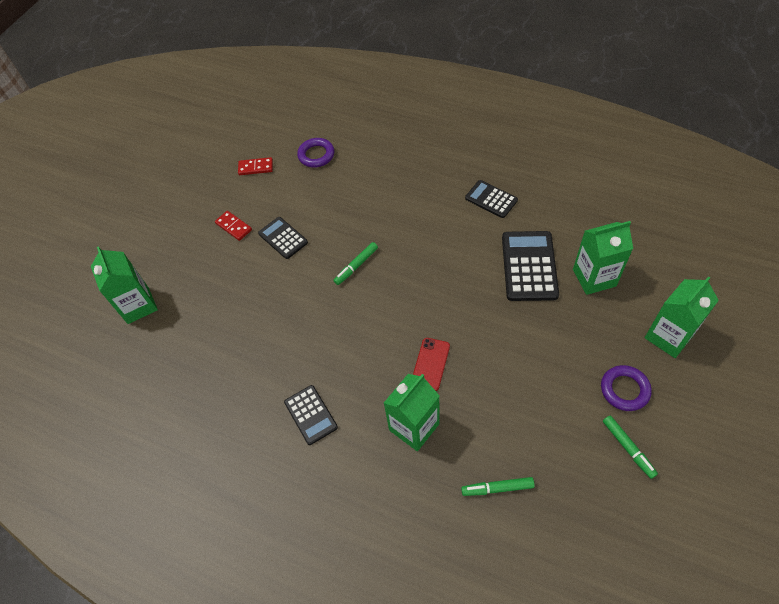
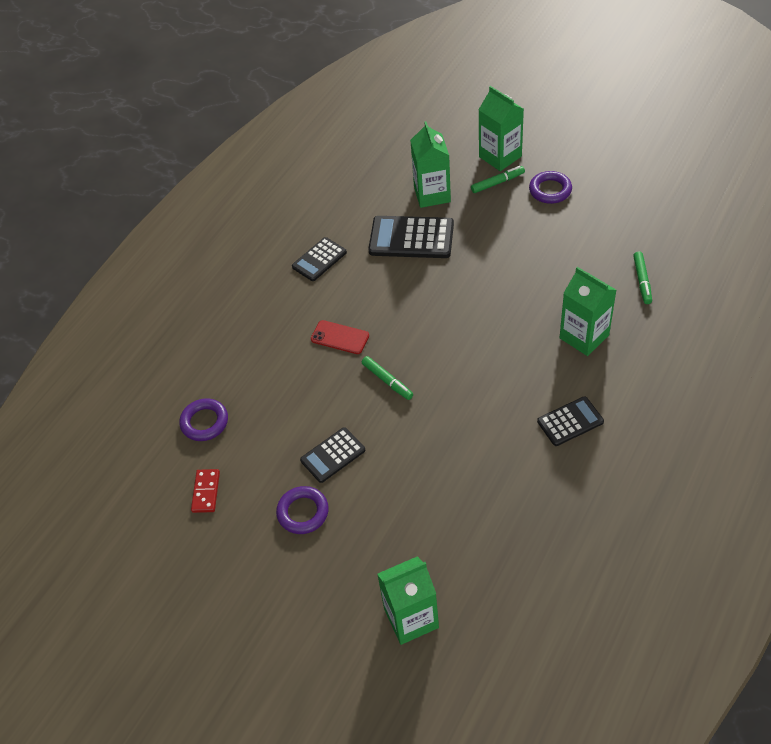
camera: 85 degrees left, 5 degrees down
(233, 227) = (303, 512): red domino -> purple ring
(430, 364) = (517, 321): red phone -> red phone (340, 337)
(628, 448) = (603, 196): green marker -> green marker (497, 183)

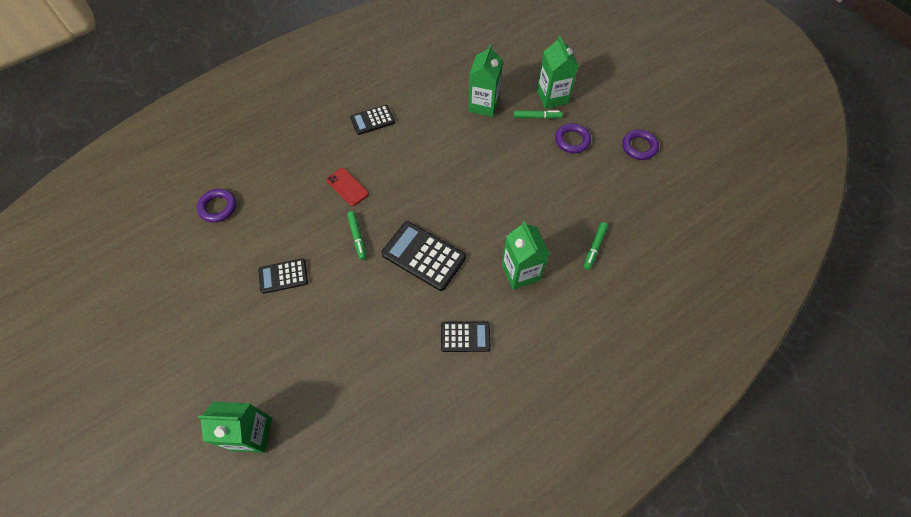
camera: 20 degrees right, 10 degrees up
(206, 492) = (184, 260): red domino -> none
(303, 512) = (235, 310): purple ring -> purple ring (639, 147)
(411, 238) = (446, 133): black calculator -> black calculator (423, 256)

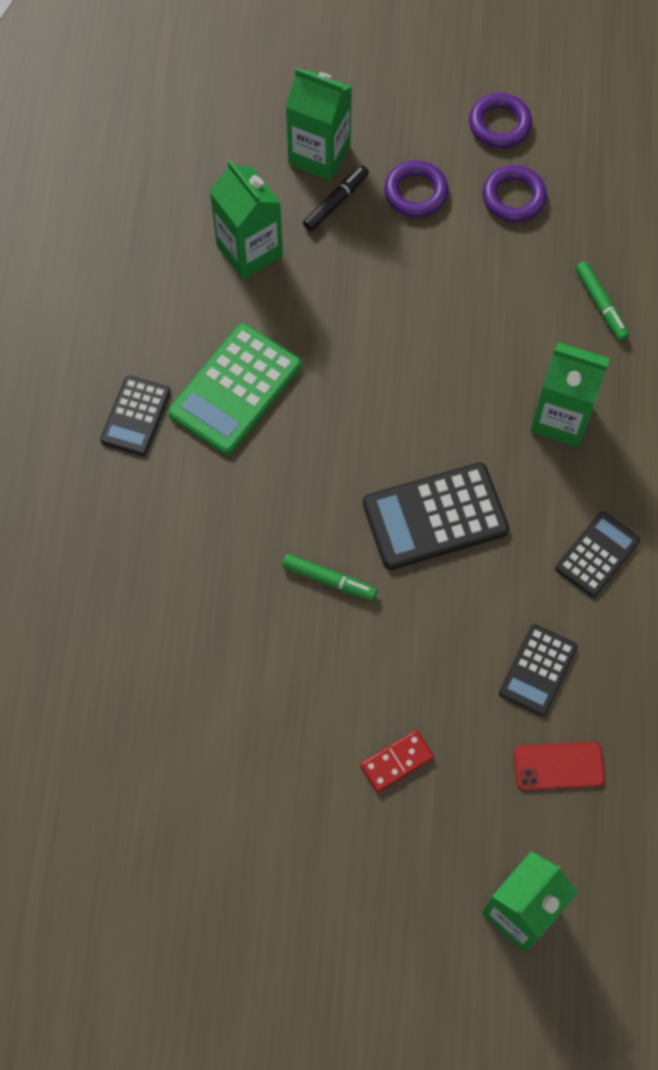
camera: 50 degrees left, 5 degrees up
(218, 207) = (101, 739): purple ring -> purple ring (513, 197)
(283, 276) = (309, 721): black calculator -> black calculator (537, 670)
(290, 325) = (397, 762): none -> red domino
(347, 187) = (229, 535): red phone -> red phone (558, 766)
(416, 143) = (235, 390): none -> green calculator
(537, 117) = (336, 202): green marker -> black marker

